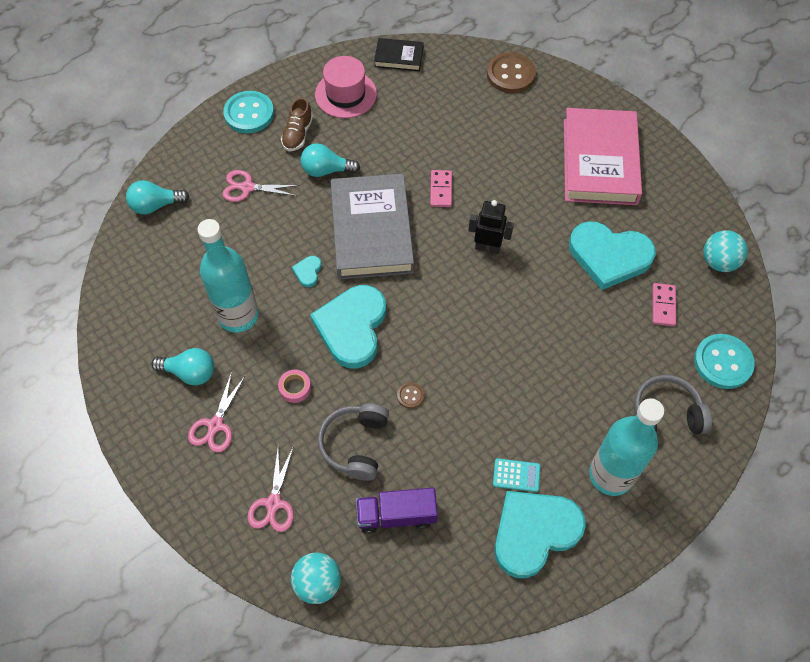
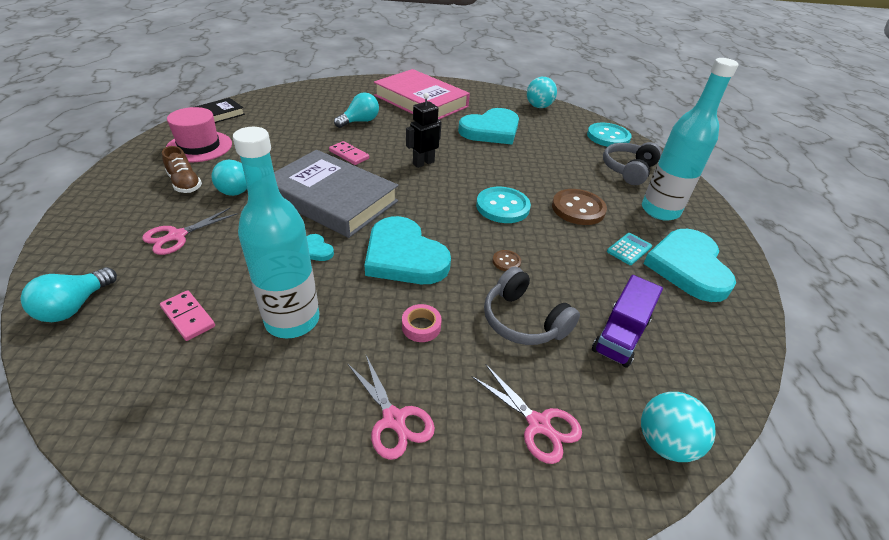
camera: 55 degrees left, 20 degrees down
(190, 372) = (303, 402): turquoise light bulb -> turquoise light bulb (360, 121)
(249, 113) = (114, 195): turquoise button -> turquoise button (502, 207)
(510, 74) = (312, 92): brown button -> brown button (578, 209)
(663, 305) = (548, 133): pink domino -> pink domino (188, 317)

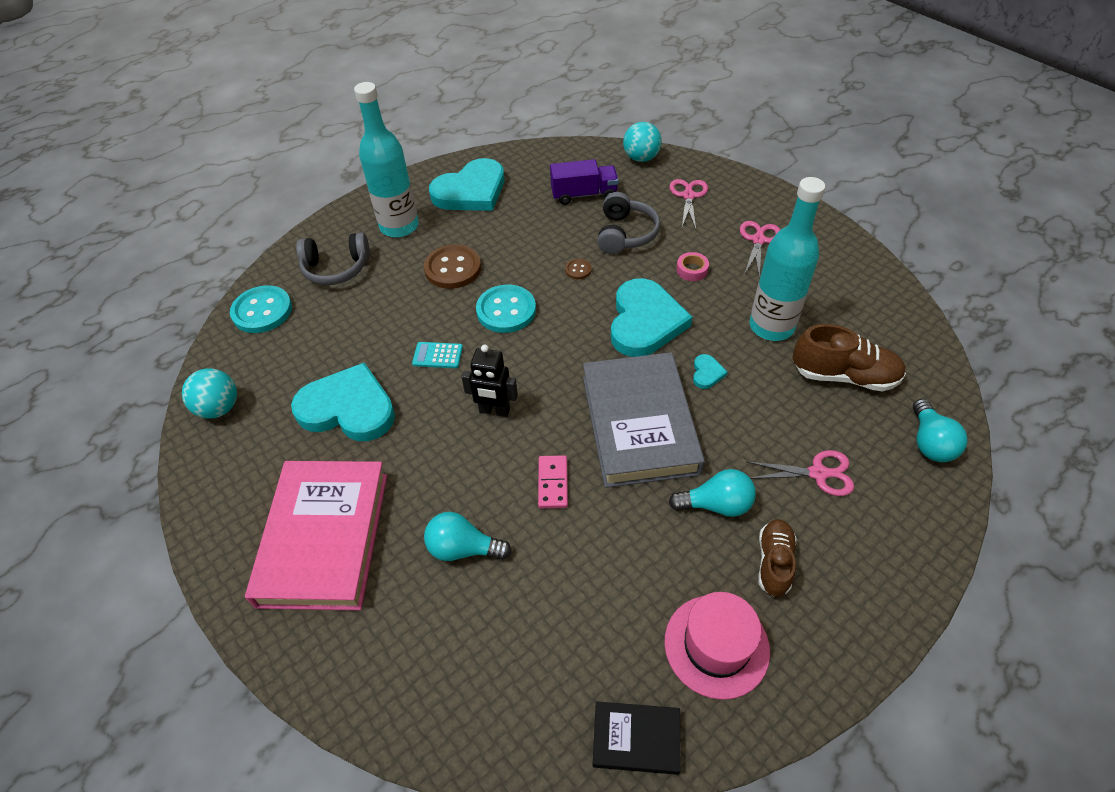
camera: 125 degrees left, 10 degrees up
(75, 306) = (930, 442): turquoise light bulb -> turquoise light bulb turned 105 degrees clockwise
(188, 317) = (844, 376): pink domino -> brown shoe
(629, 249) = (482, 222): turquoise calculator -> turquoise calculator (437, 355)

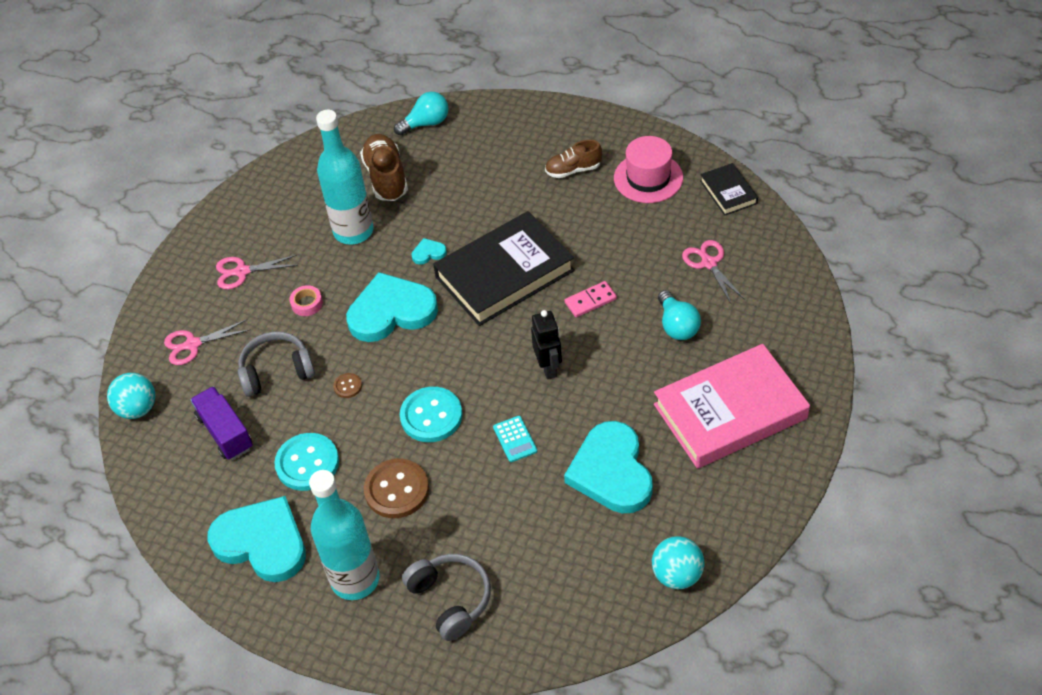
camera: 115 degrees left, 0 degrees up
(262, 311) = (547, 628): turquoise button -> turquoise button (307, 463)
(639, 424) = (504, 274): grey book -> black book
(716, 504) = (548, 209): turquoise light bulb -> none
(818, 473) = (488, 168): pink scissors -> pink scissors (709, 263)

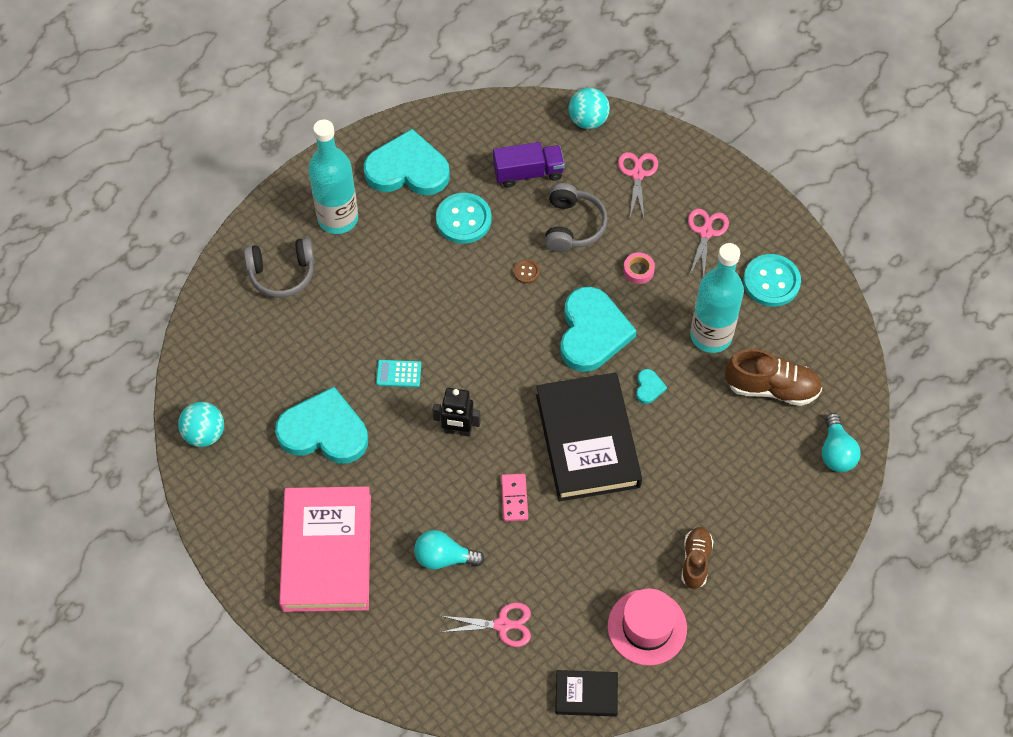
camera: 110 degrees right, 10 degrees up
(262, 542) = (407, 169): turquoise heart -> turquoise heart turned 135 degrees counterclockwise
(397, 490) = (400, 272): brown button -> none
(431, 416) = (458, 322): turquoise button -> turquoise button (771, 281)

